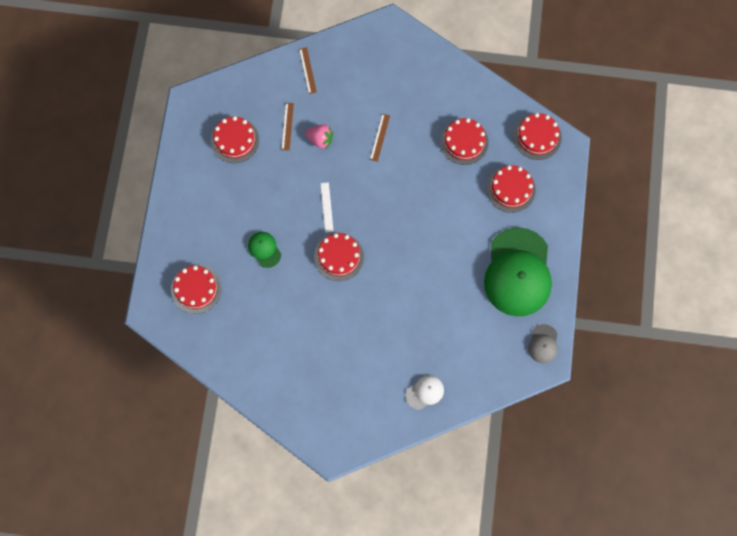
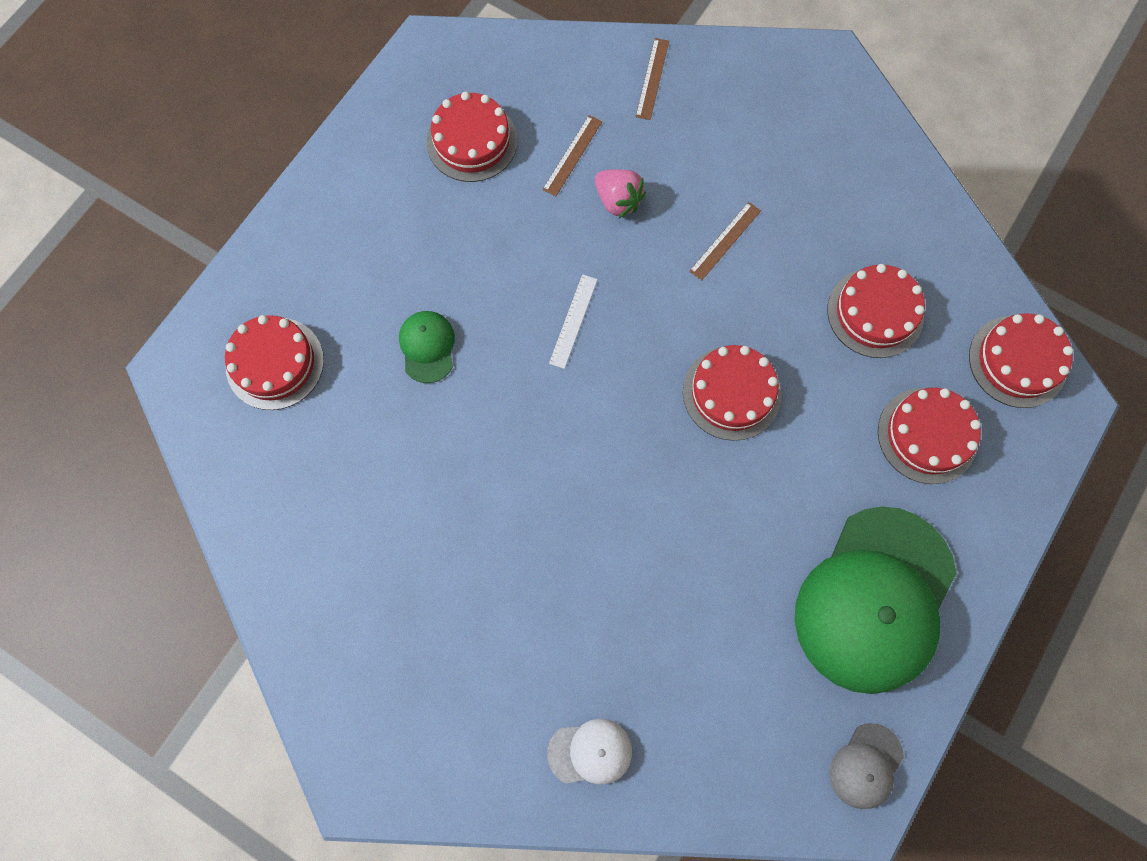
camera: 25 degrees right, 0 degrees up
(339, 257) = (552, 418): red cake -> red cake (731, 393)

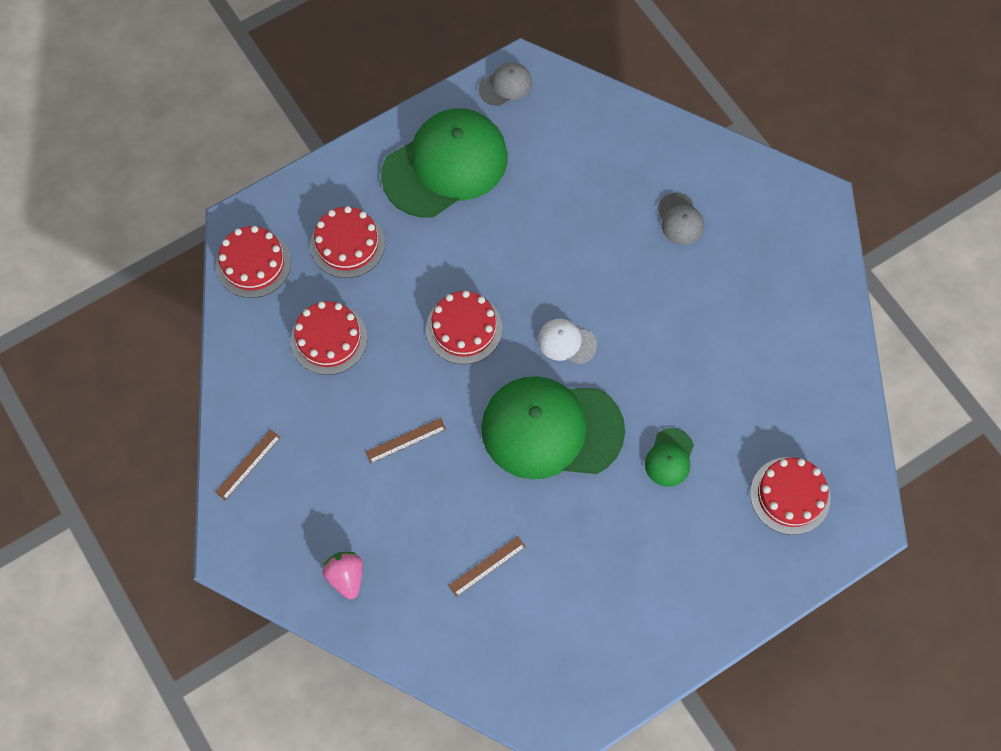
camera: 155 degrees left, 5 degrees down
(472, 141) = (563, 617): red cake -> none
(536, 663) = (680, 219): none -> grey cap
(573, 321) = (551, 429): white ruler -> green cap
(590, 752) = (668, 159): white cap -> white cap (566, 342)
(618, 201) = (470, 510): pink strawberry -> pink strawberry (346, 577)
(652, 78) = (386, 607): brown ruler -> brown ruler (248, 464)

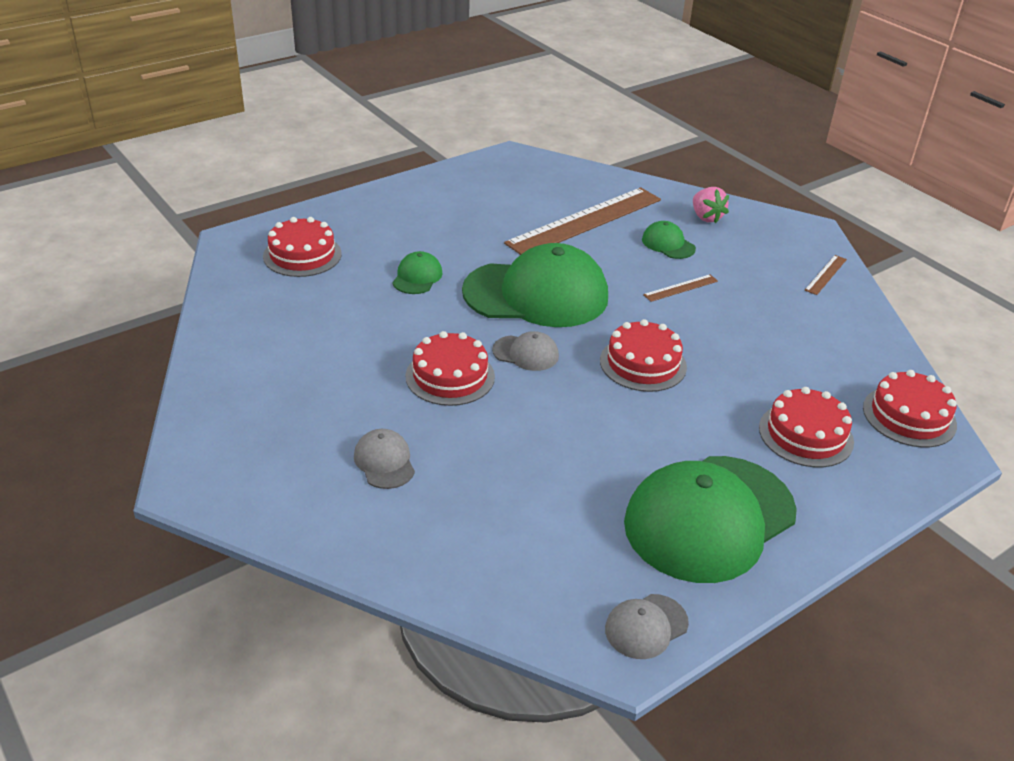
camera: 175 degrees right, 30 degrees down
(329, 339) = (789, 355): red cake -> red cake (450, 376)
(402, 520) = (668, 244): none -> green cap
(487, 566) = (585, 221): brown ruler -> brown ruler, size x2.44
(566, 342) = (526, 353): white cap -> grey cap

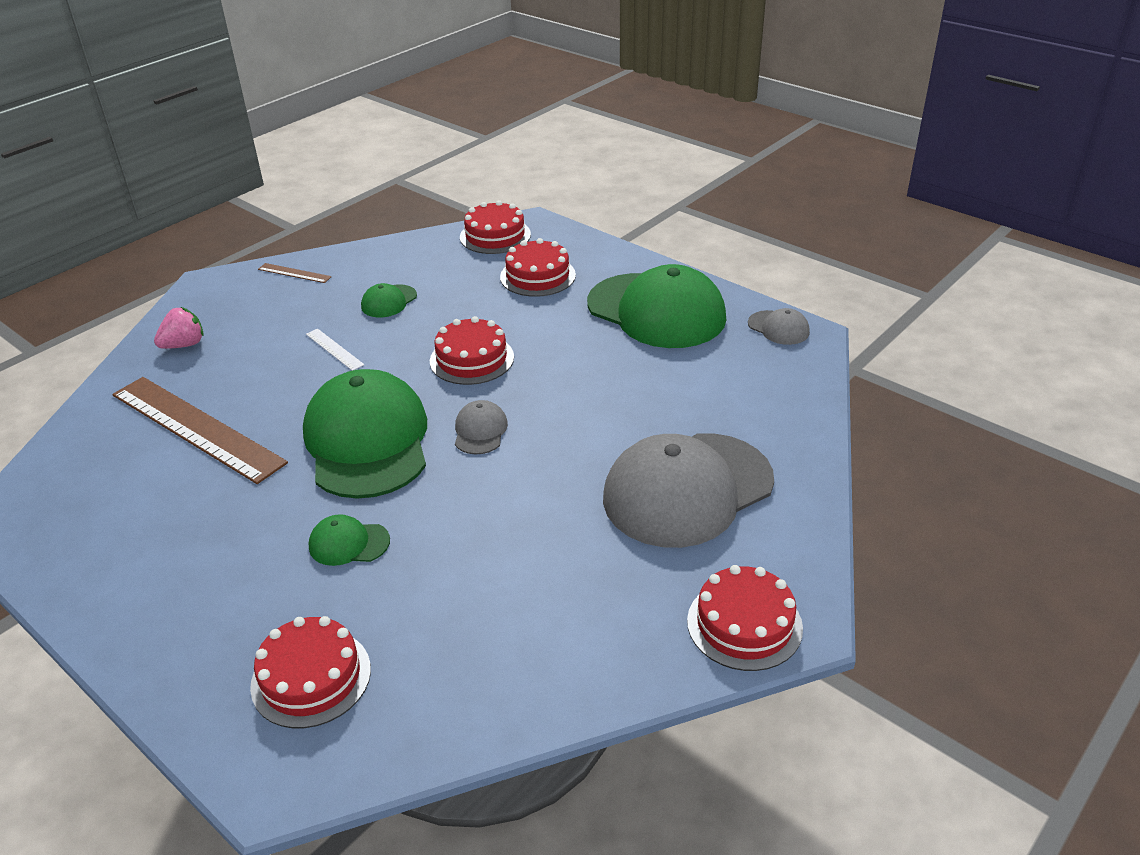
camera: 100 degrees left, 0 degrees up
(384, 462) = (687, 489): grey cap -> grey cap, size x2.34
(450, 376) = (538, 474): red cake -> red cake (744, 624)
(668, 244) = (246, 364): green cap -> green cap (389, 301)
(681, 288) = (334, 349): brown ruler -> white ruler

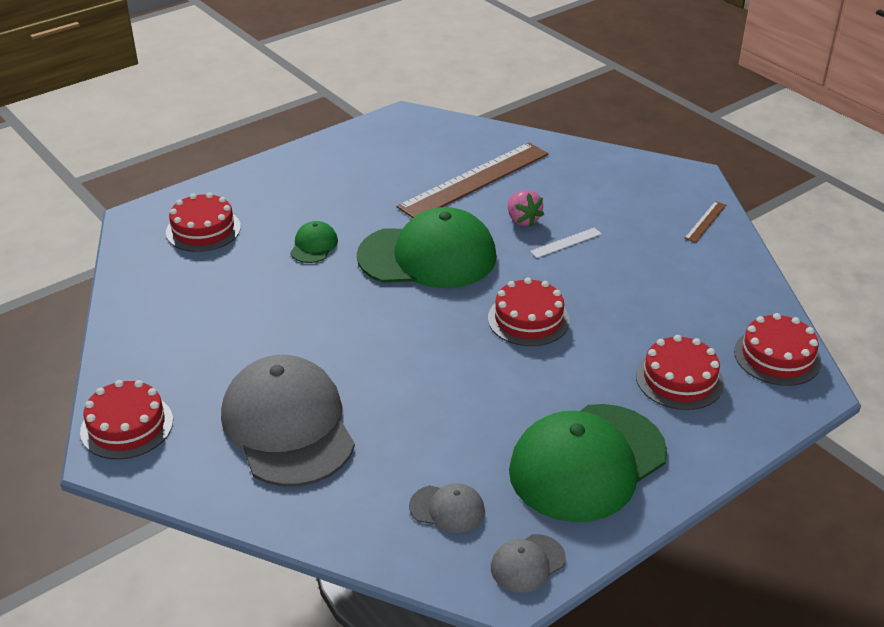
camera: 100 degrees right, 0 degrees up
(184, 345) = (592, 169): pink strawberry -> pink strawberry (522, 220)
(389, 301) = (642, 275): green cap -> none
(480, 431) = (418, 315): grey cap -> grey cap (447, 509)

